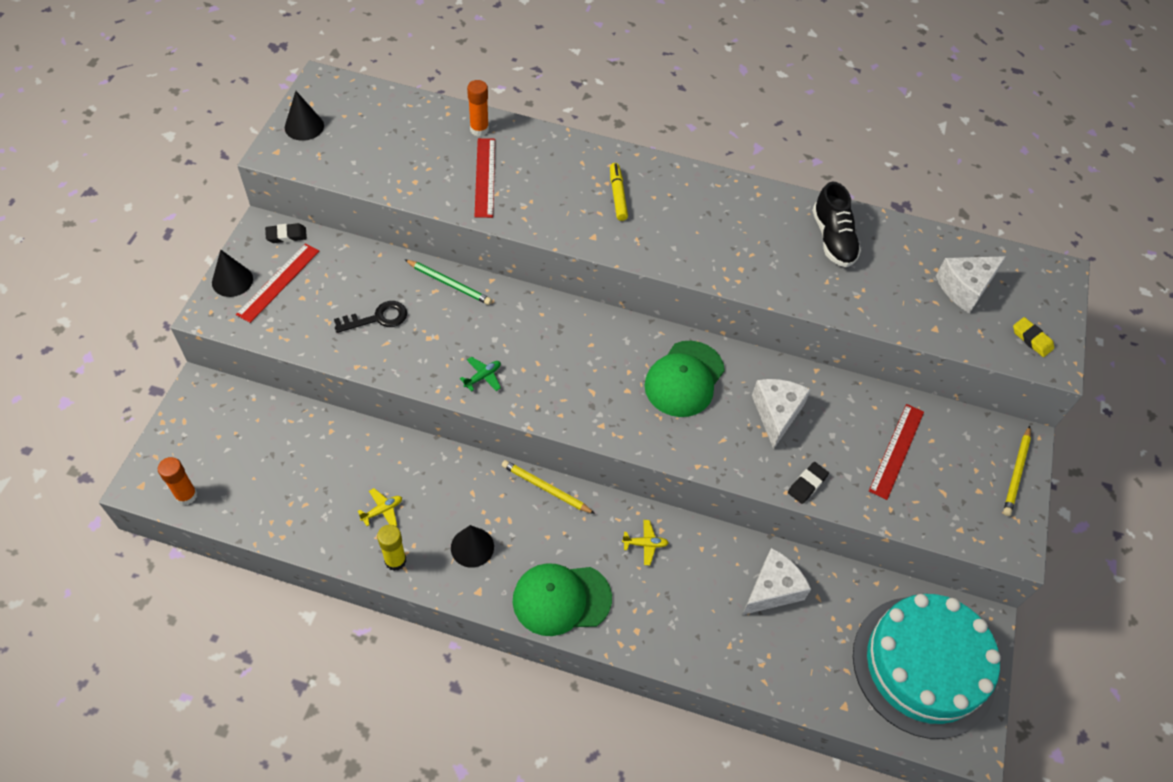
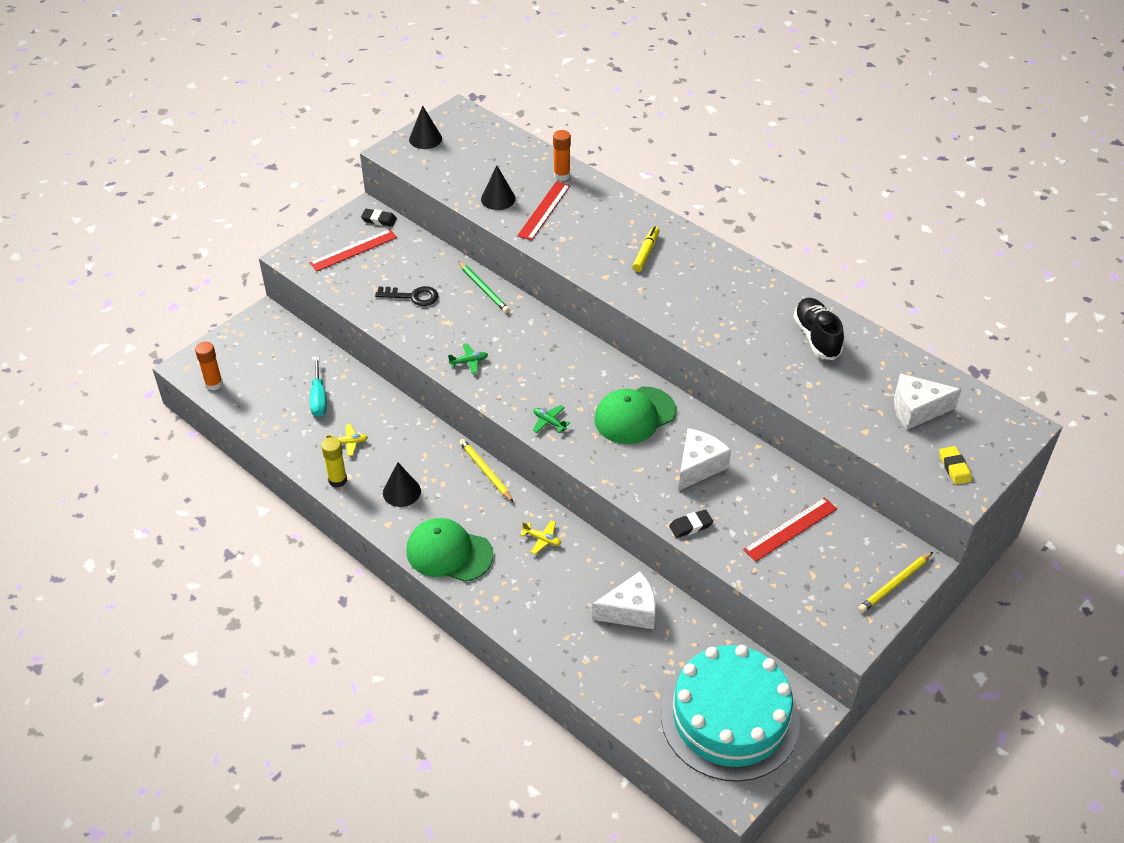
camera: 30 degrees right, 10 degrees down
(232, 280) = (320, 239): black cone -> black cone (498, 199)
(319, 468) = (319, 398): none -> turquoise screwdriver
(605, 418) = (549, 422): none -> green plane
(833, 239) = (816, 337): black shoe -> black shoe turned 150 degrees clockwise

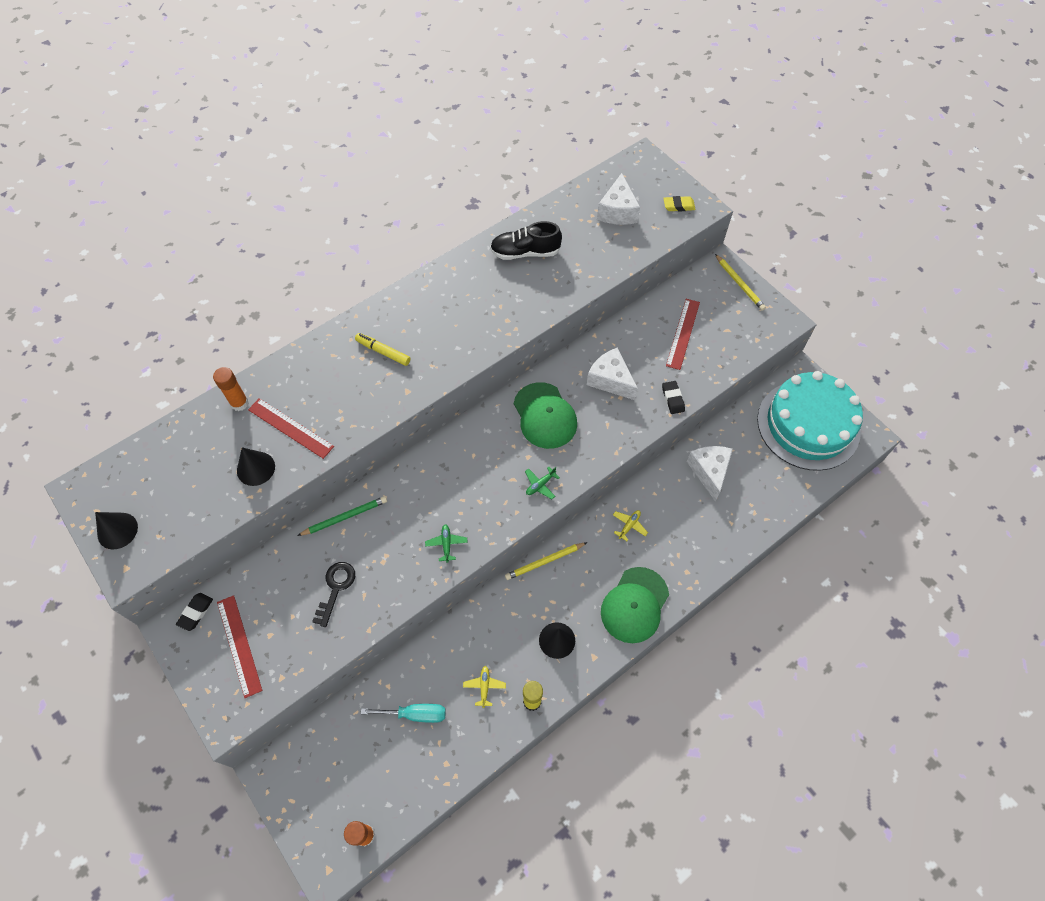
camera: 80 degrees left, 15 degrees up
(790, 529) = (683, 333): red ruler -> red ruler turned 45 degrees clockwise

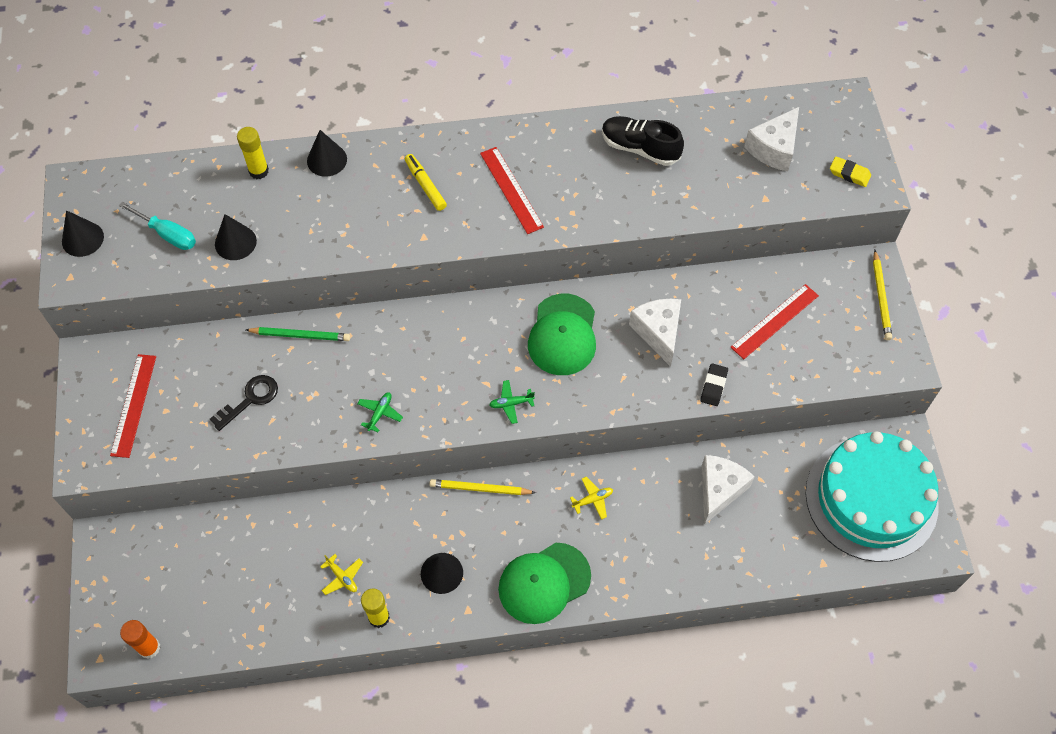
camera: 30 degrees right, 0 degrees up
(196, 612) = (114, 354): black eraser -> none
(239, 403) = (258, 171): orange glue stick -> yellow glue stick
(290, 428) = (290, 219): red ruler -> red ruler (511, 190)
(291, 369) = (327, 160): none -> black cone
(415, 714) = (261, 565): turquoise screwdriver -> turquoise screwdriver (168, 234)
(484, 687) = (342, 577): yellow plane -> yellow plane turned 105 degrees clockwise

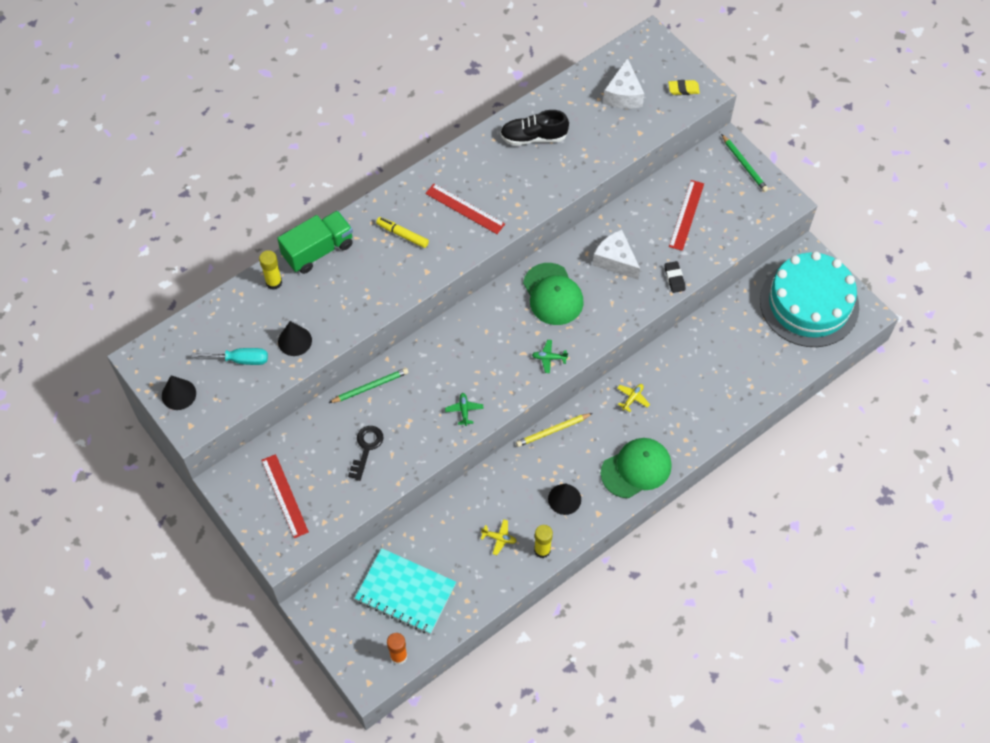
camera: 30 degrees left, 0 degrees up
(205, 580) = (405, 592): none -> turquoise notebook
(327, 160) = (318, 250): black cone -> green truck
(511, 403) = (549, 358): green plane -> green plane turned 45 degrees clockwise
(544, 583) = (636, 469): green cap -> green cap turned 150 degrees counterclockwise
(719, 490) = (710, 348): white cheese -> none
(881, 297) = (744, 165): yellow pencil -> green pencil

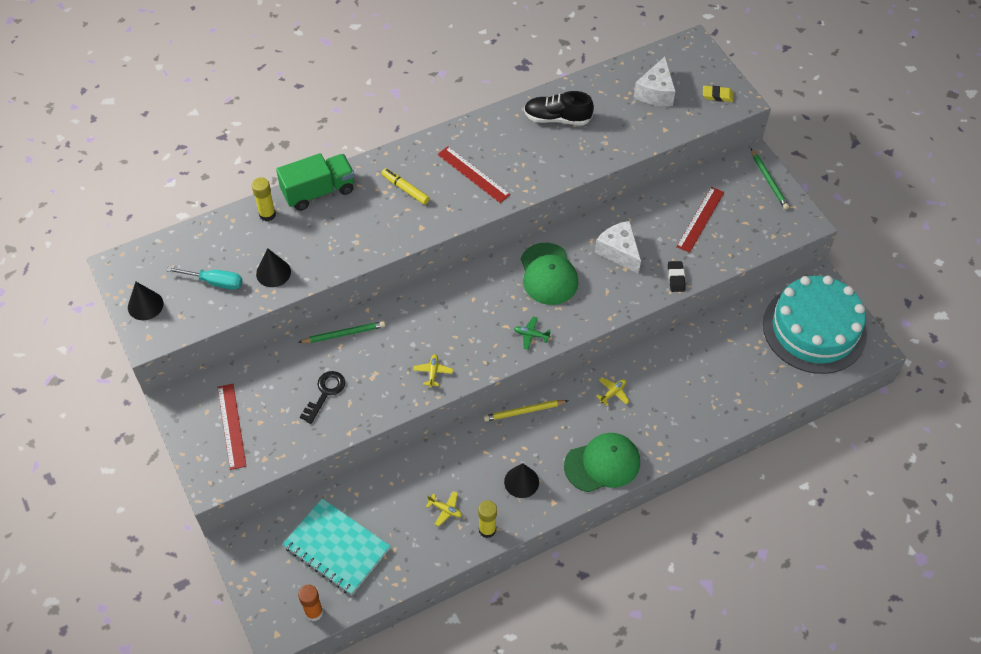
camera: 10 degrees right, 5 degrees down
(464, 410) = (433, 372): green plane -> yellow plane

